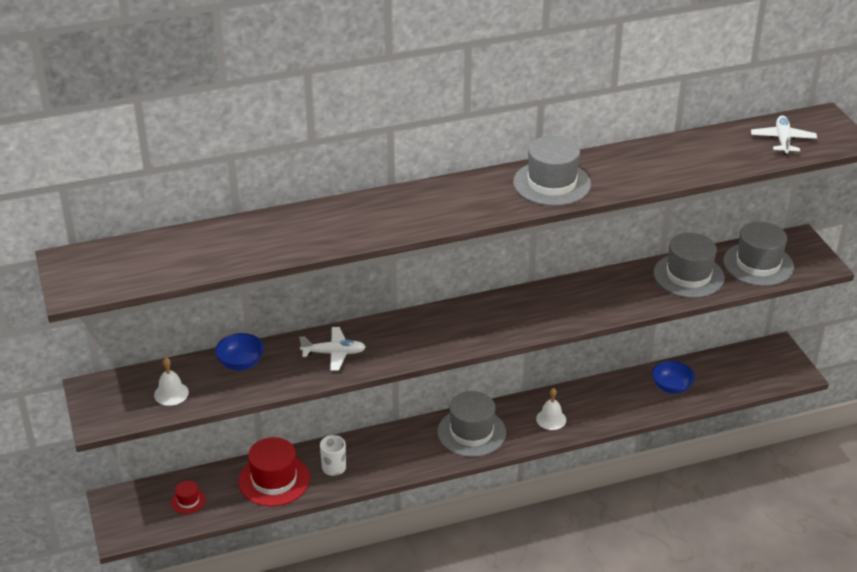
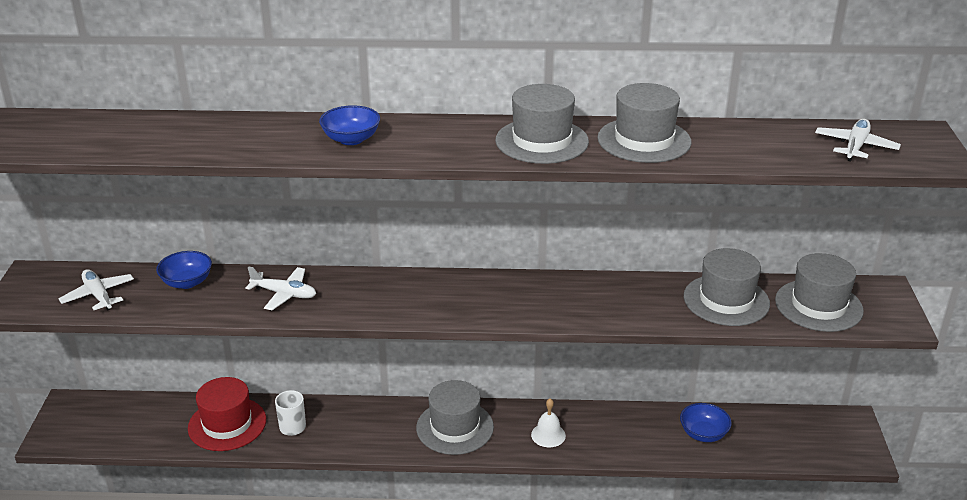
camera: 20 degrees right, 5 degrees down
(171, 393) = (98, 295): white bell -> white plane
(188, 501) = (133, 423): red hat -> none
(400, 213) = (351, 139): none -> blue bowl
(628, 166) = (644, 140): none -> grey hat

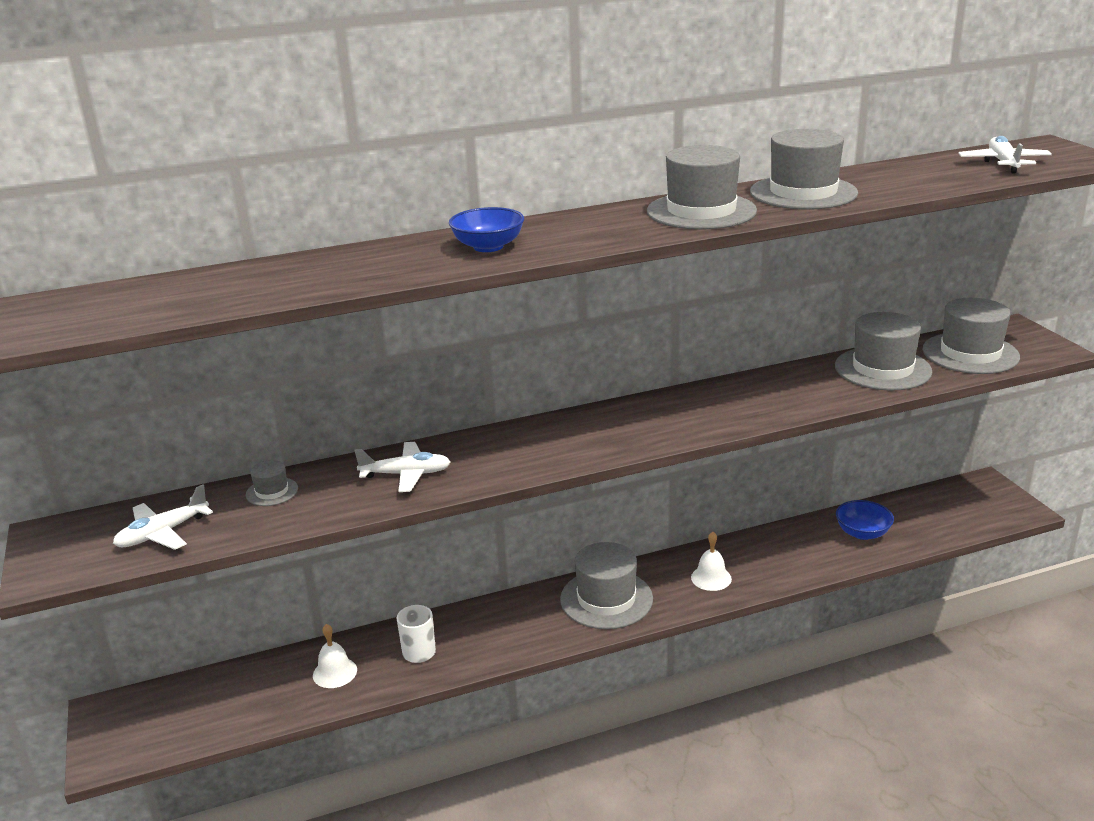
camera: 20 degrees left, 5 degrees down
(98, 295) = (163, 533): white plane -> white plane turned 75 degrees counterclockwise
(187, 282) = (272, 492): blue bowl -> grey hat
(227, 424) = (335, 672): red hat -> white bell

